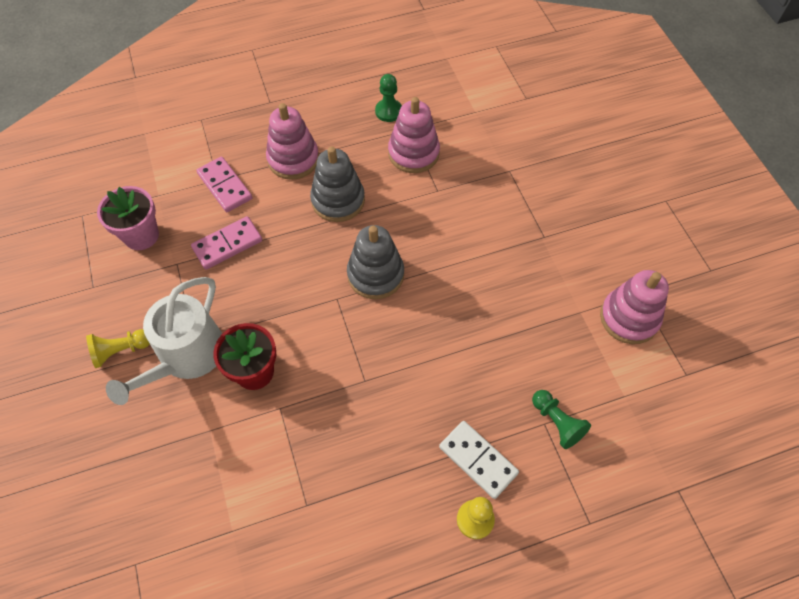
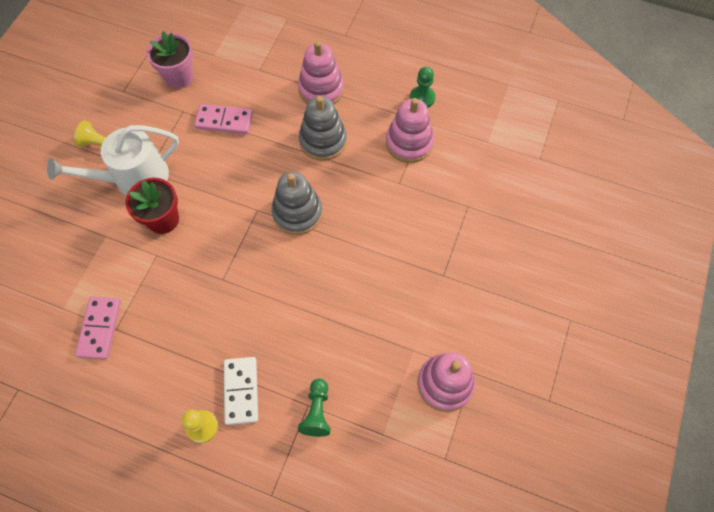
camera: 40 degrees right, 5 degrees up
(225, 186) = (259, 78): pink domino -> pink domino (100, 328)

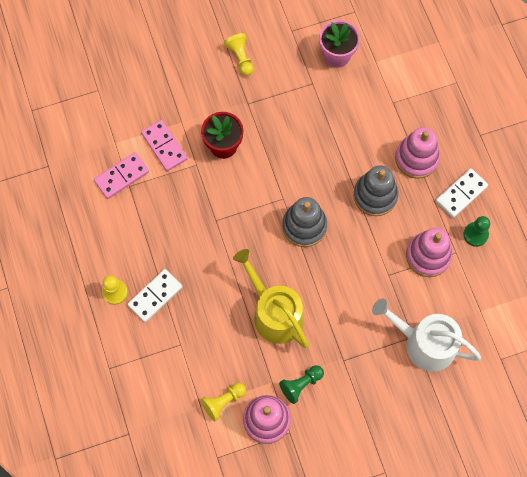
camera: 50 degrees right, 5 degrees up
(134, 178) = (235, 100): white watering can -> white watering can (424, 343)
(224, 120) = (330, 117): pink domino -> pink domino (164, 146)
(317, 411) = (181, 353): green pawn -> green pawn (301, 384)
(352, 298) = (274, 313): none -> yellow watering can
(380, 82) = (461, 194): none -> white domino
(396, 409) = (223, 402): none -> yellow pawn

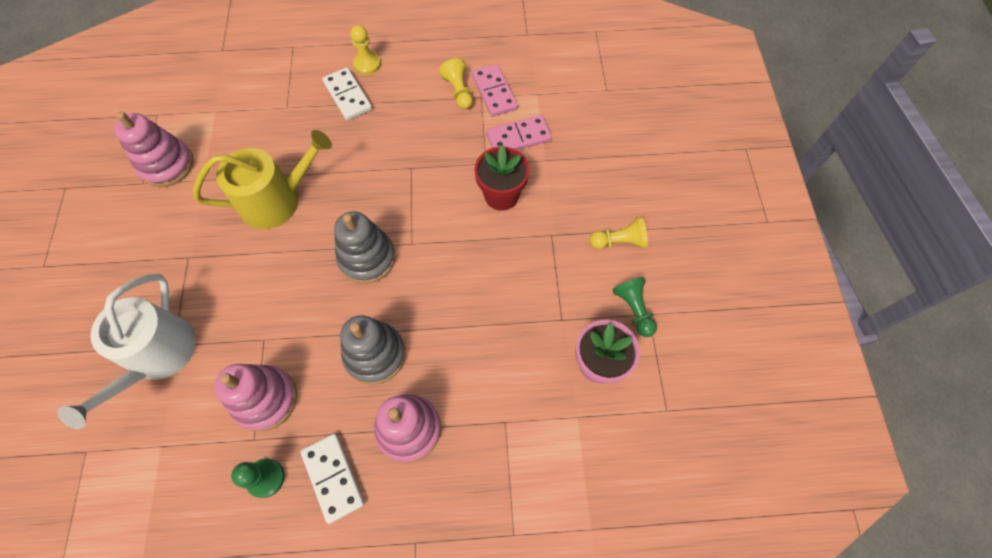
camera: 105 degrees right, 5 degrees down
(223, 402) = (208, 131): yellow pawn -> yellow pawn (458, 91)
(301, 384) = (185, 206): green pawn -> green pawn (633, 309)
(424, 343) = (158, 356): white watering can -> white watering can turned 150 degrees clockwise

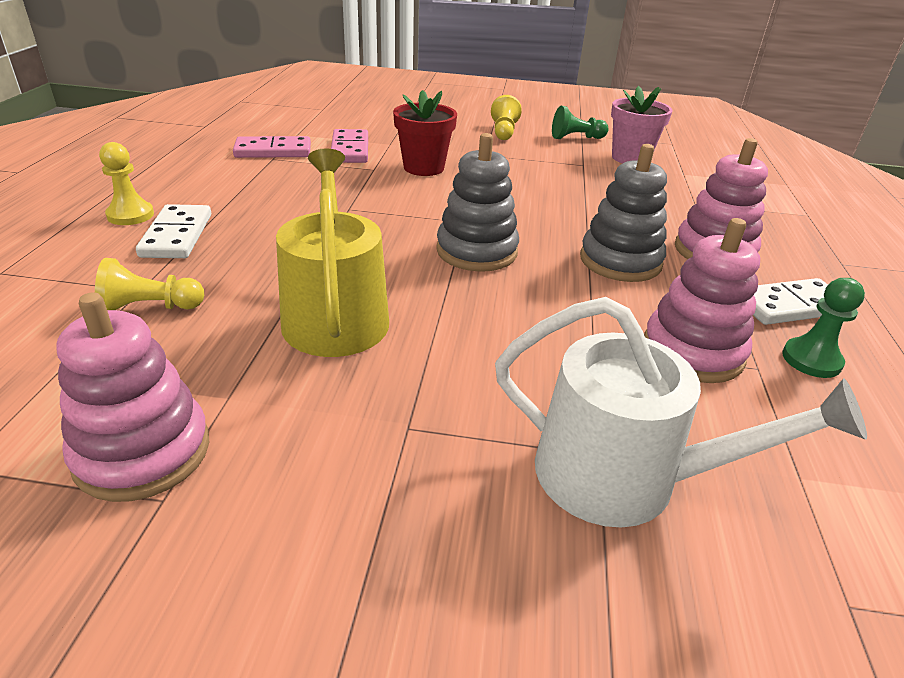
camera: 80 degrees left, 30 degrees down
(348, 96) = (176, 235): white domino -> white domino turned 75 degrees counterclockwise
(458, 91) = (251, 167): yellow pawn -> yellow pawn (150, 307)

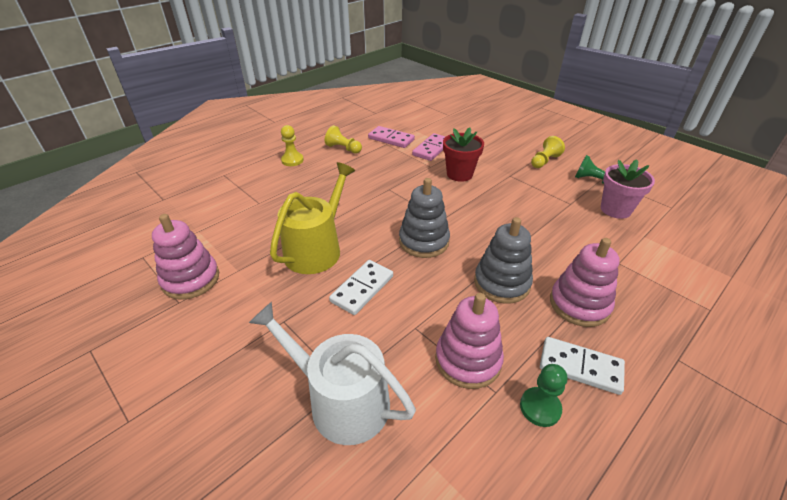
camera: 40 degrees right, 5 degrees up
(150, 307) = (254, 213): yellow pawn -> yellow pawn (343, 148)
(176, 235) = (299, 178): white domino -> white domino (362, 288)
(623, 477) = (341, 401): white watering can -> white watering can turned 150 degrees clockwise

